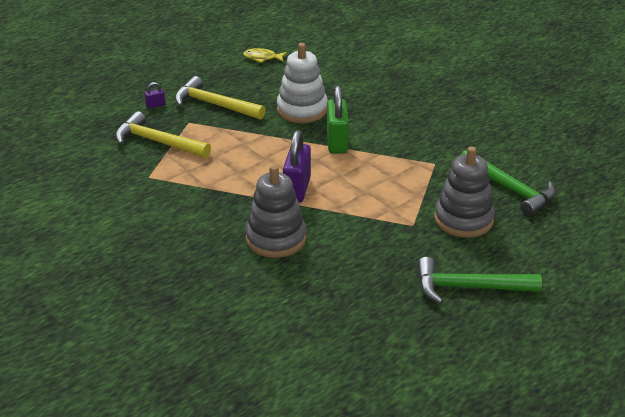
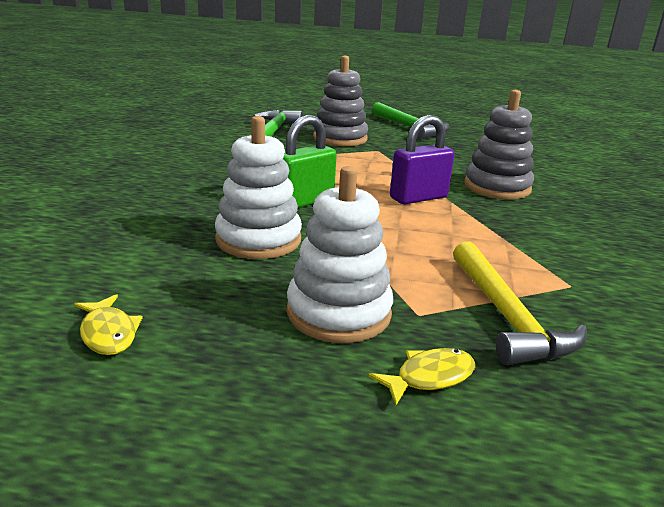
camera: 130 degrees left, 10 degrees down
(155, 105) = (429, 377): purple padlock -> yellow fish
(214, 105) = (338, 313): yellow hammer -> white stacking toy

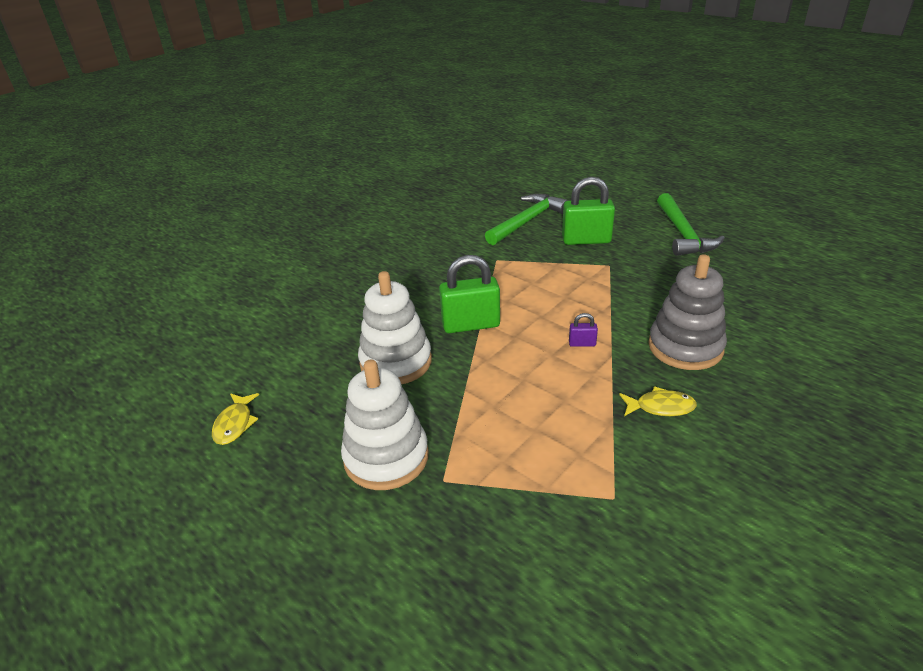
camera: 35 degrees right, 10 degrees up
(340, 138) = (586, 240): grey stacking toy -> green padlock
(418, 198) = (582, 343): purple padlock -> purple padlock, size x0.44
(429, 377) = (392, 541): yellow fish -> yellow fish (660, 407)
(506, 316) = (512, 509): yellow hammer -> none

